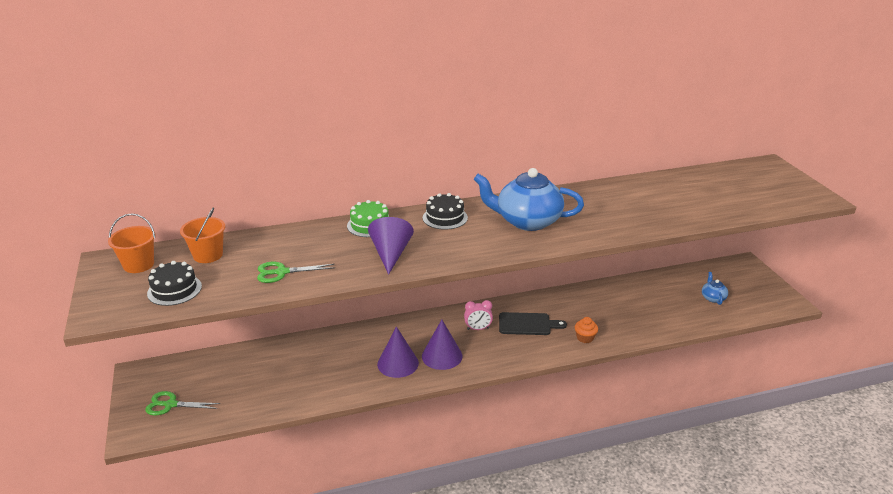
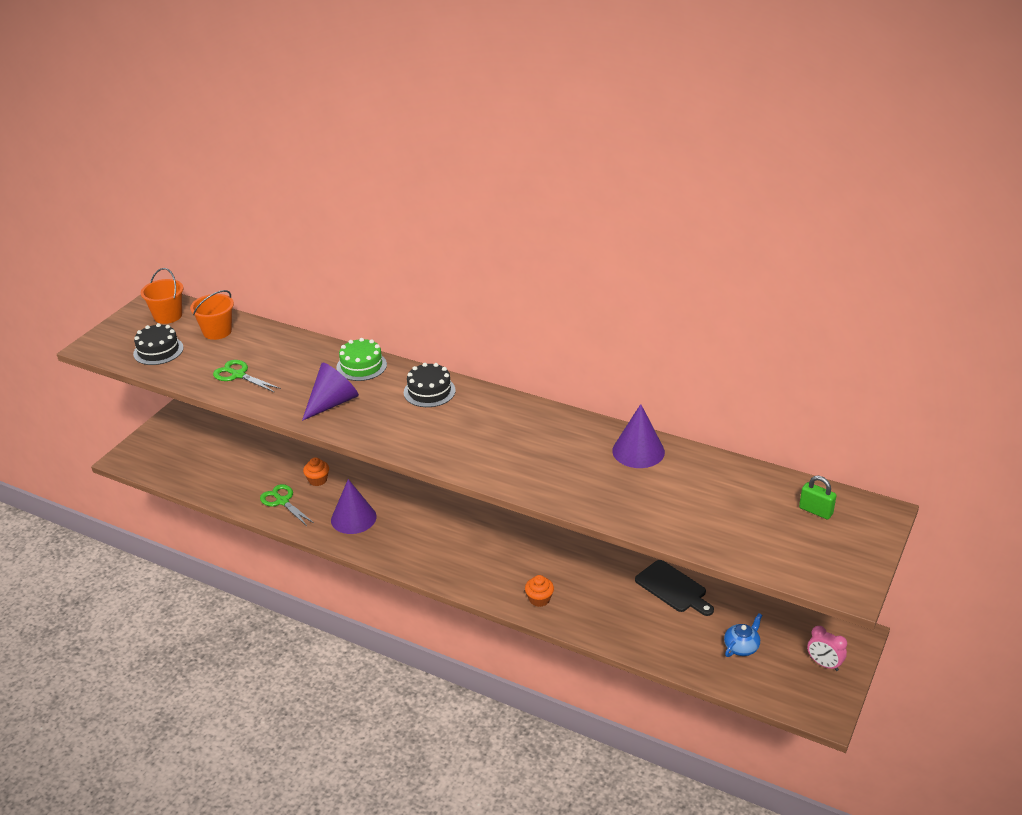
camera: 45 degrees right, 5 degrees up
(171, 404) = (170, 450): green scissors -> green scissors (282, 501)
(333, 356) = (318, 480): none -> orange cupcake
(442, 356) = (395, 534): purple cone -> purple cone (638, 451)
(478, 329) = (460, 529): pink clock -> pink clock (824, 664)
(527, 221) = (490, 434): blue teapot -> none
(527, 324) = (509, 552): black cutting board -> black cutting board (673, 588)
(745, 176) = (815, 511): none -> green padlock

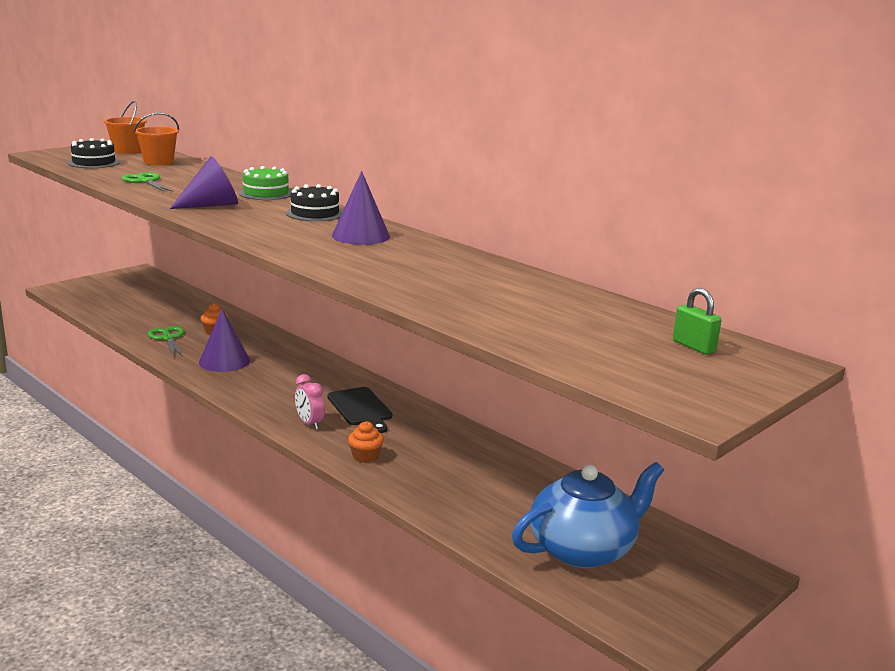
camera: 15 degrees right, 15 degrees down
(638, 451) = (503, 275): purple cone -> purple cone (361, 236)
(673, 588) = (529, 480): black cutting board -> black cutting board (361, 408)
(741, 647) = (583, 549): blue teapot -> blue teapot, size x2.22
(824, 664) = (687, 591): pink clock -> pink clock (309, 423)

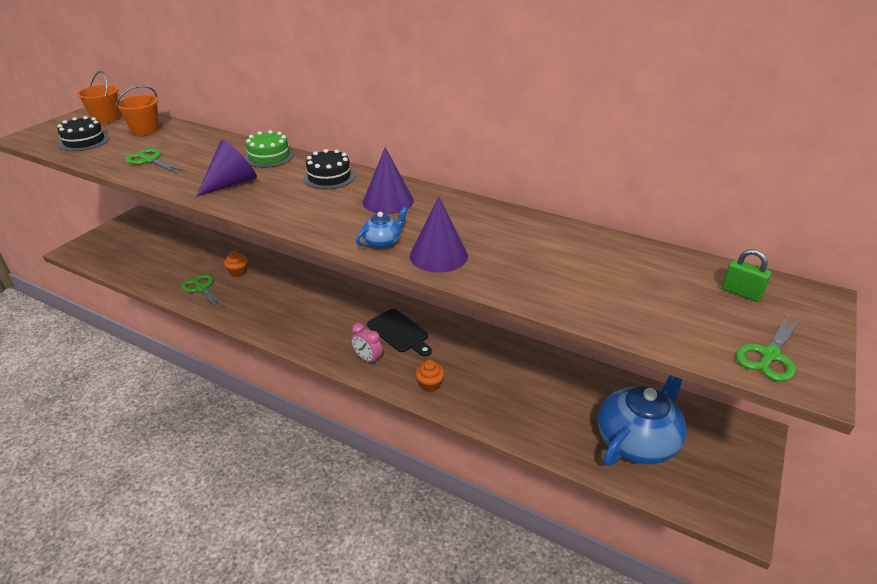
camera: 15 degrees left, 15 degrees up
(224, 361) = (263, 304): purple cone -> purple cone (438, 255)
(327, 260) = (383, 242): none -> blue teapot
(674, 388) = (770, 355): none -> green scissors

